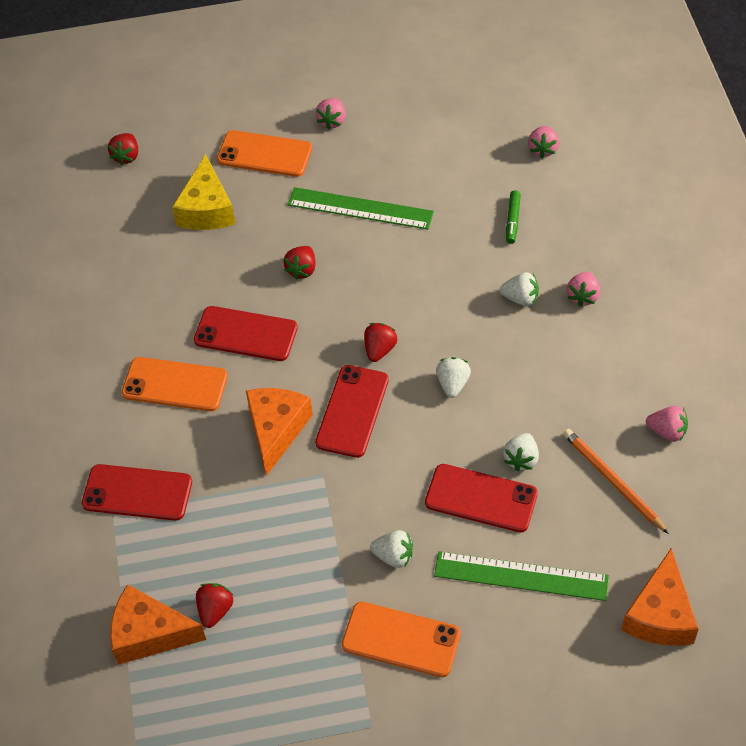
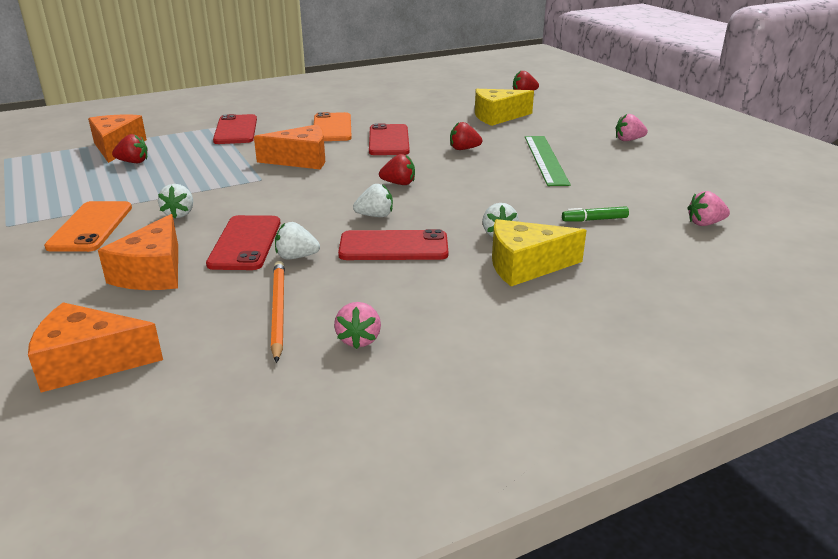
camera: 70 degrees right, 25 degrees down
(264, 154) = (568, 125): orange phone -> none
(352, 411) = (329, 181): red phone -> red phone (393, 246)
(521, 576) = (153, 272): green ruler -> orange cheese
(583, 296) = (525, 266): pink strawberry -> yellow cheese
(612, 481) = (278, 310): orange pencil -> orange pencil turned 45 degrees counterclockwise

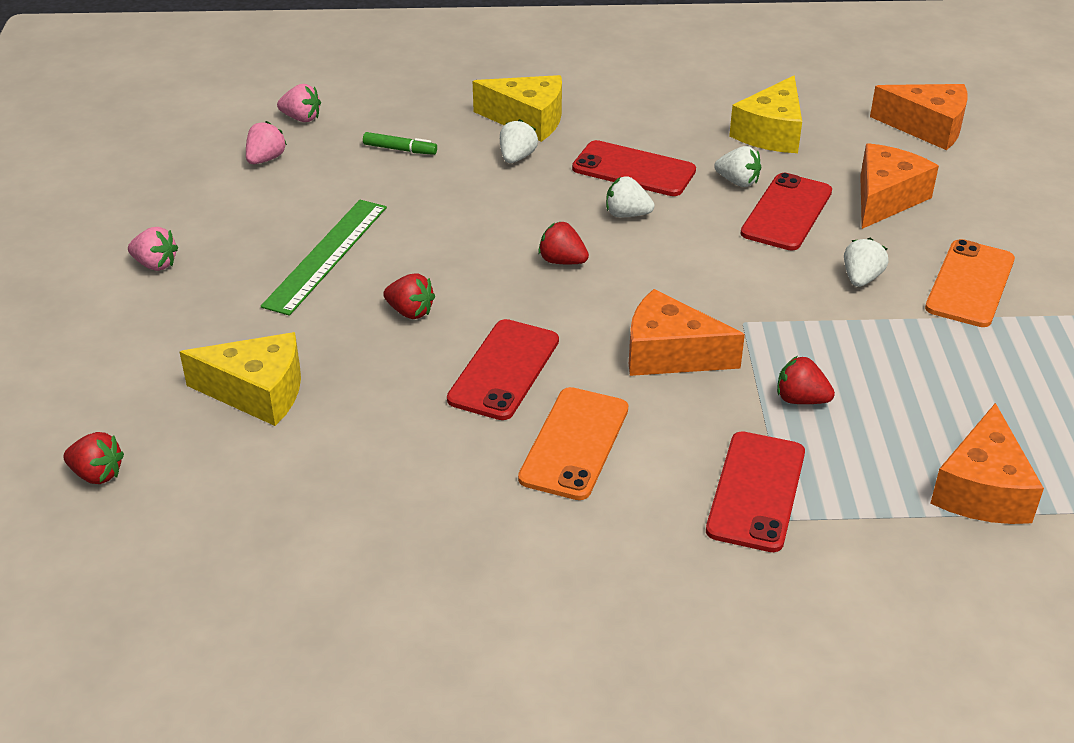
camera: 155 degrees left, 10 degrees up
(133, 162) = (942, 426): red strawberry -> red strawberry (800, 399)
(278, 310) = (771, 133): orange pencil -> yellow cheese
(359, 339) = (715, 96): pink strawberry -> pink strawberry (266, 159)

